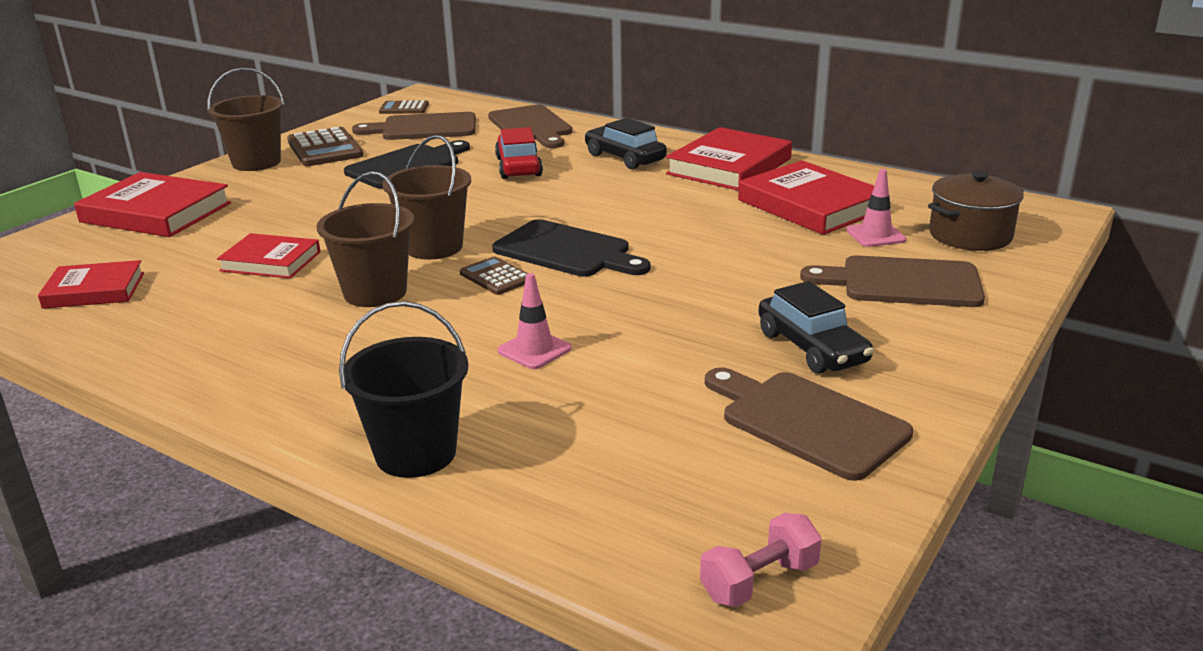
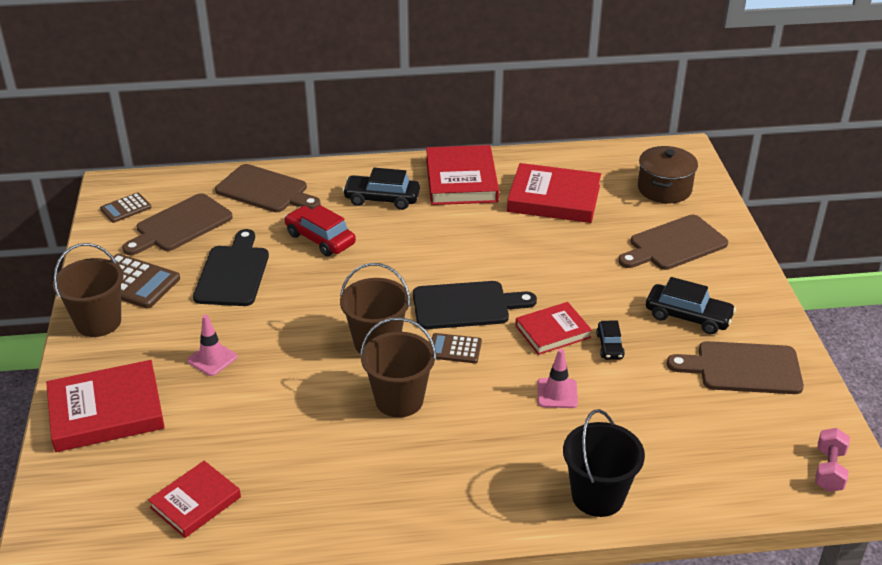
camera: 40 degrees left, 10 degrees up
(270, 261) = (283, 411): red book -> red book (552, 331)
(665, 336) = (609, 346): none -> black car
(875, 235) = (618, 210): pink traffic cone -> pink traffic cone (212, 359)

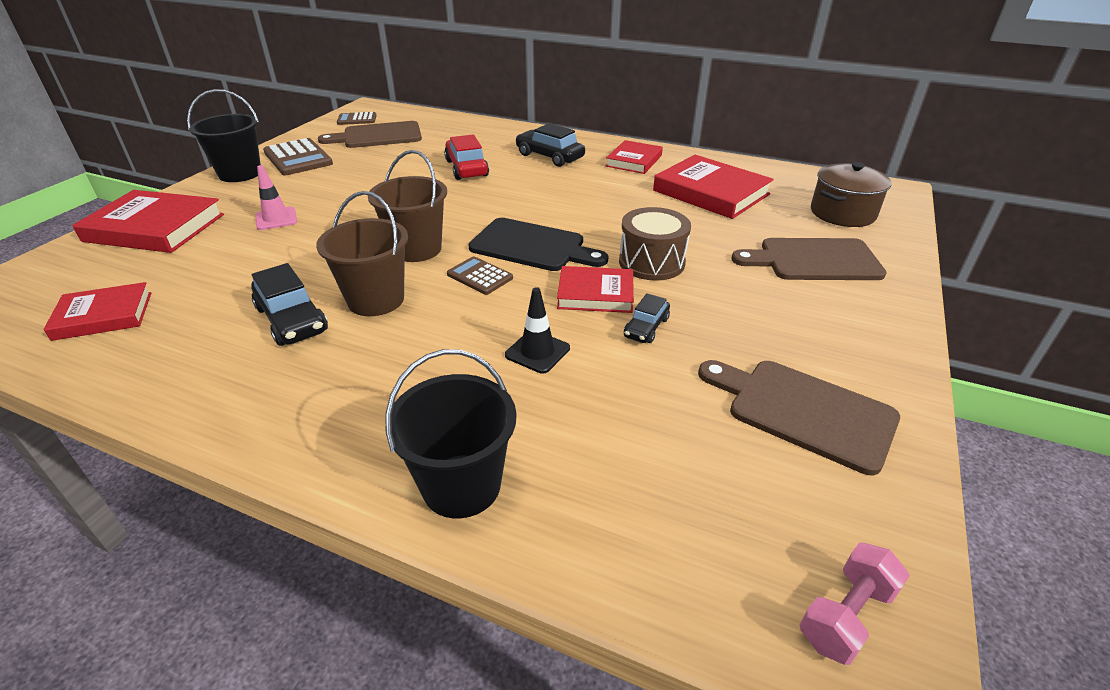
camera: 30 degrees right, 0 degrees up
(98, 322) = (240, 174): brown bucket -> black bucket
(233, 273) = (372, 171): black cutting board -> none
(265, 190) = (465, 131): brown cutting board -> none
(461, 180) = (634, 161): red book -> red book, size x0.62
(557, 393) = (537, 352): pink traffic cone -> black traffic cone
(567, 288) = (651, 262): none -> brown drum
(688, 317) = (772, 330): black car -> black car (291, 320)

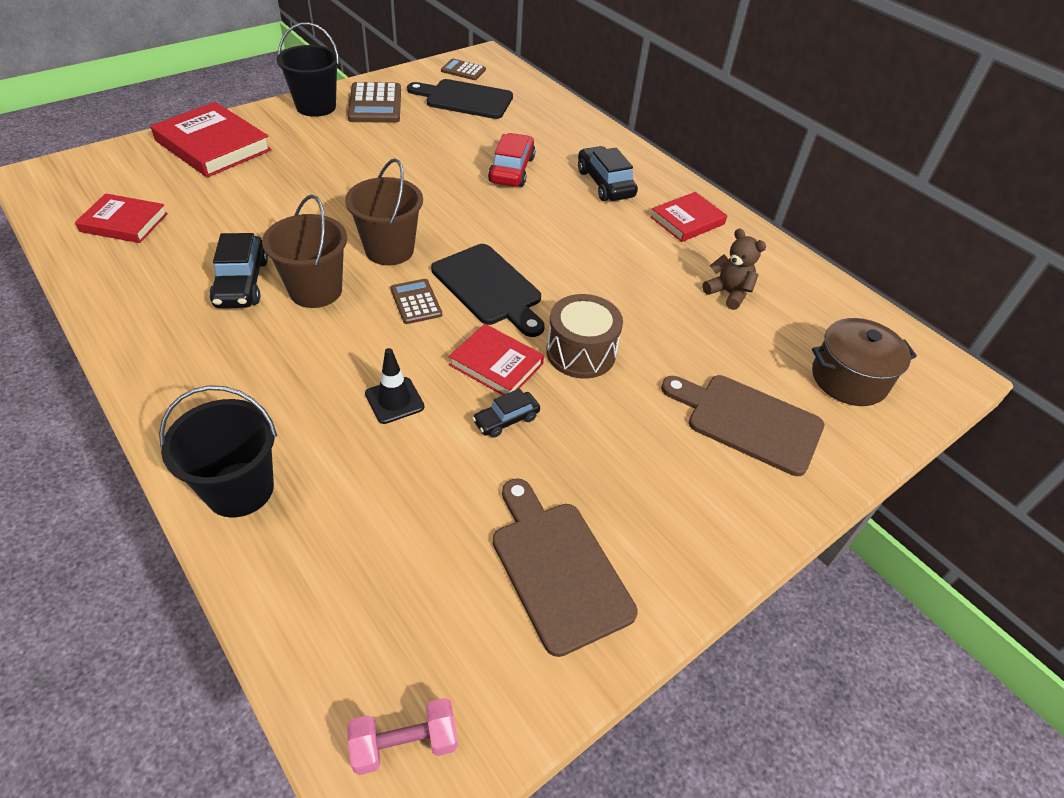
camera: 25 degrees right, 10 degrees up
(276, 219) = (306, 171): pink traffic cone -> none
(378, 136) = (465, 99): brown cutting board -> black cutting board
(711, 192) = (728, 293): red book -> brown teddy bear

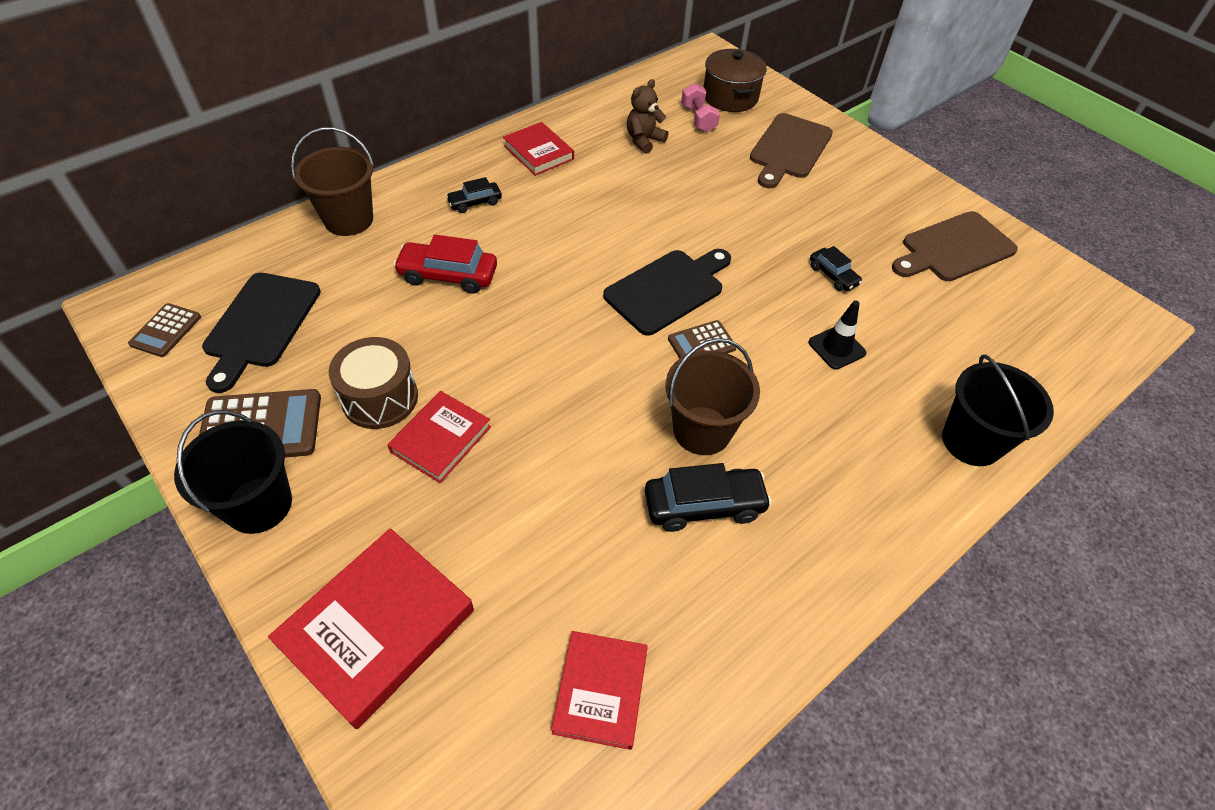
camera: 90 degrees left, 5 degrees up
(389, 250) = (619, 373): brown bucket -> brown bucket (349, 219)
(404, 743) = (1104, 317): pink dumbbell -> pink dumbbell (698, 119)
(496, 364) = (772, 282): red book -> red book (441, 439)
(581, 352) = (742, 230): brown drum -> brown drum (380, 398)
(605, 183) = (475, 202): black car -> black car, size x0.59

